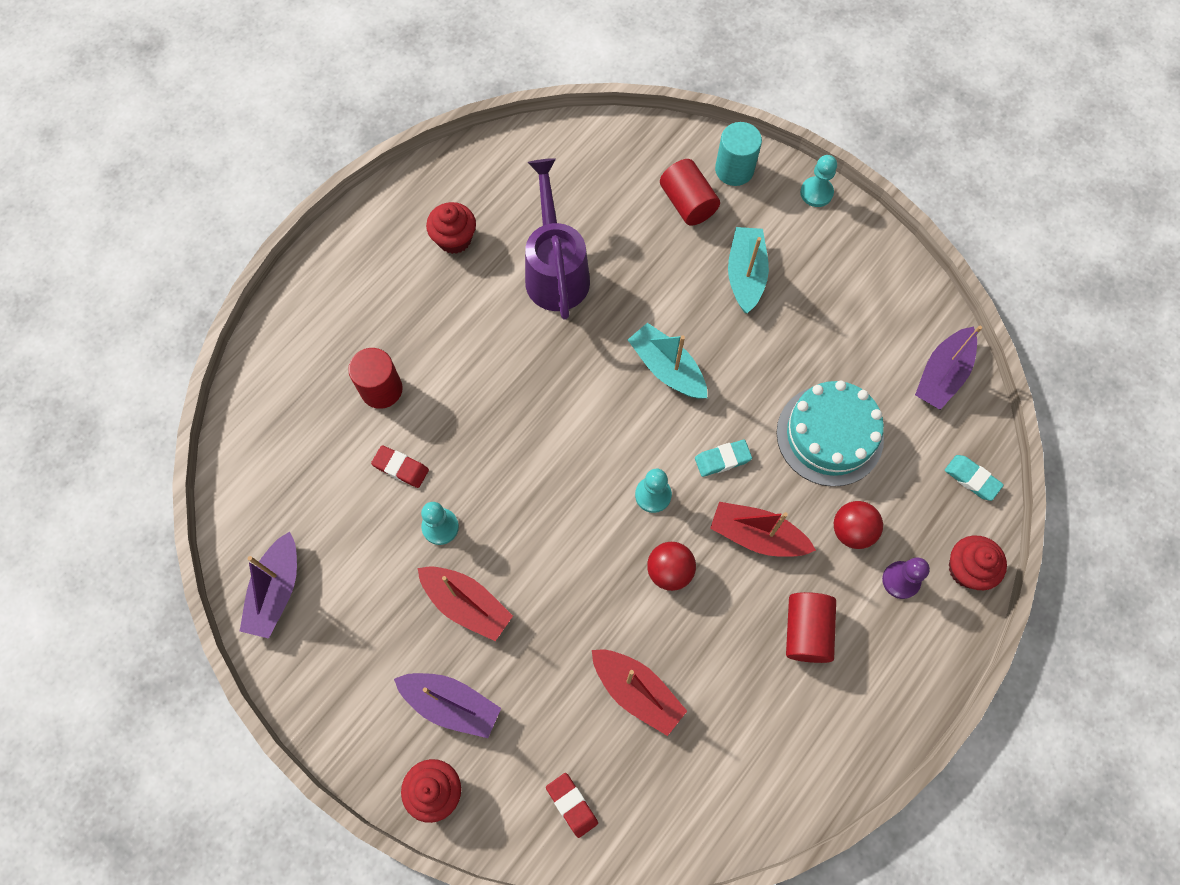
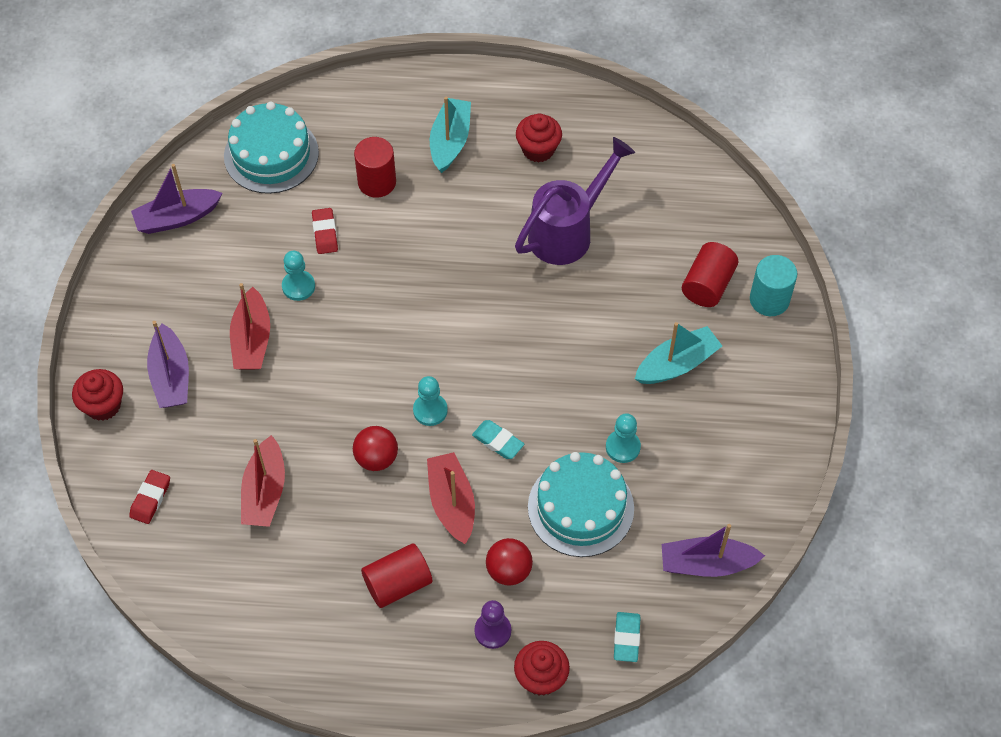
camera: 55 degrees right, 10 degrees down
(275, 461) = (271, 154): none -> turquoise cake
(667, 368) = (546, 357): turquoise boat -> turquoise boat (450, 141)
(816, 193) = (801, 372): turquoise pawn -> turquoise pawn (623, 447)

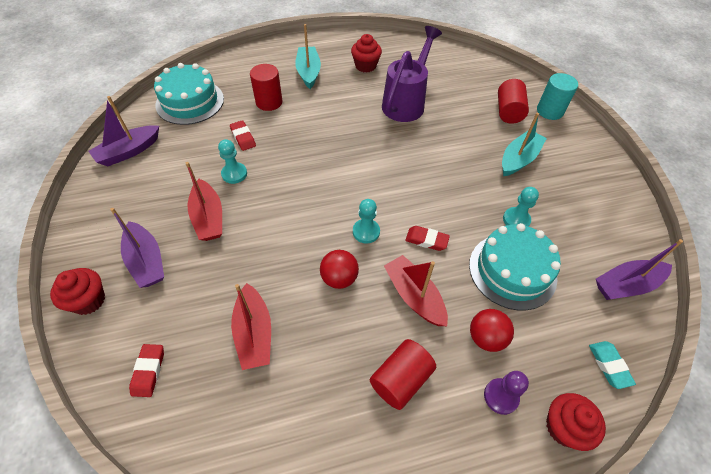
camera: 20 degrees left, 5 degrees down
(498, 441) = (426, 240): turquoise eraser -> red eraser

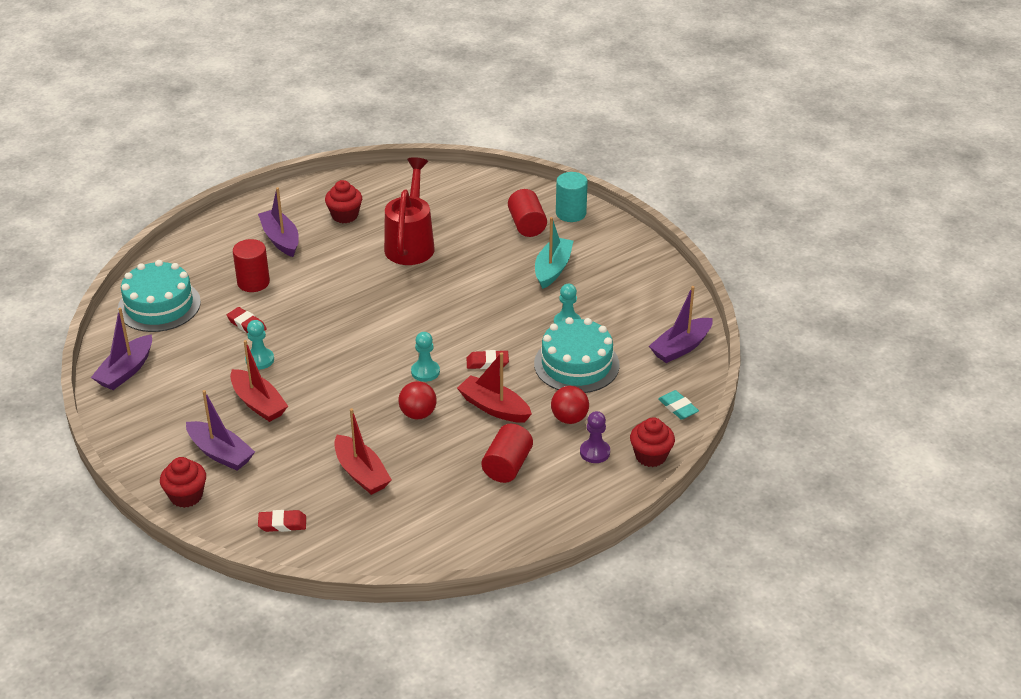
camera: 20 degrees left, 15 degrees down
(148, 371) = (282, 524): red eraser -> red eraser turned 75 degrees counterclockwise
(308, 72) = (281, 239): turquoise boat -> purple boat
(406, 102) = (411, 243): purple watering can -> red watering can

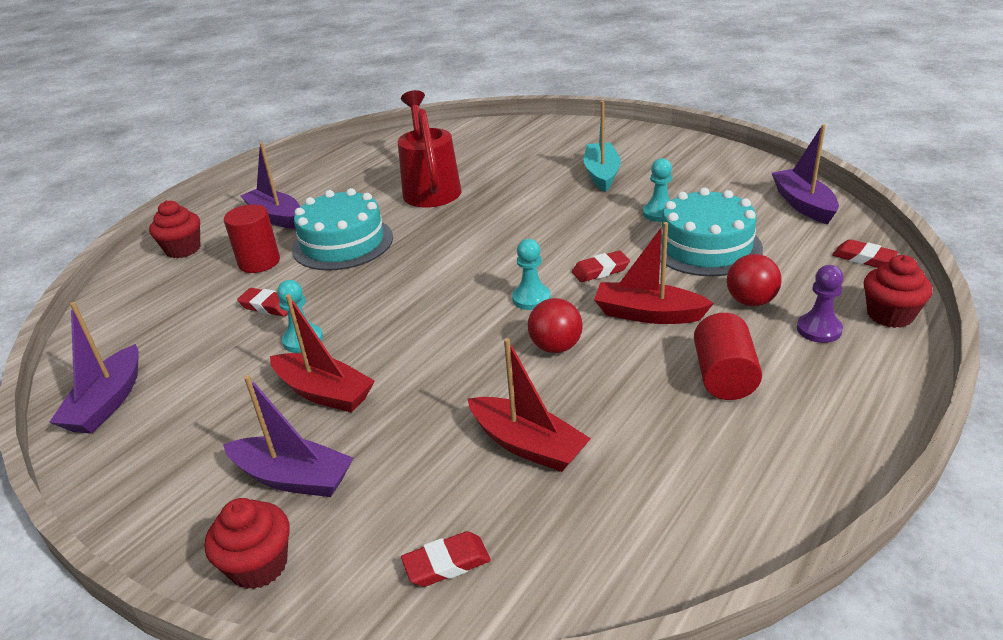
camera: 15 degrees left, 5 degrees down
(159, 305) = (139, 314): turquoise cake -> turquoise cake (343, 243)
(345, 215) = (341, 182): red cupcake -> red cupcake (183, 249)
(527, 225) = (544, 148): red cylinder -> none
(571, 213) = (581, 131): turquoise cylinder -> none
(678, 408) = (863, 258): turquoise eraser -> red eraser
(681, 347) = (803, 204): purple boat -> purple boat turned 135 degrees clockwise

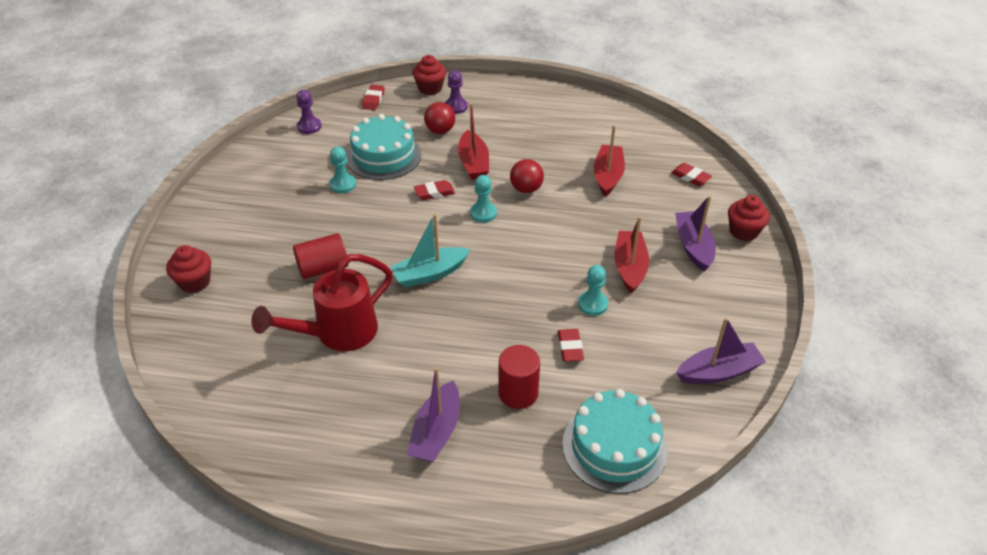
camera: 120 degrees left, 10 degrees up
(183, 249) = (528, 474): red cupcake -> red cupcake (195, 282)
(343, 243) = (461, 349): turquoise cake -> turquoise cake (614, 447)
(600, 270) = (434, 193): red eraser -> red eraser turned 60 degrees counterclockwise
(601, 174) = (281, 230): turquoise boat -> turquoise boat (430, 273)
(724, 376) = (514, 129): red cylinder -> red cylinder (323, 268)
(803, 204) = (309, 126): purple boat -> purple pawn

